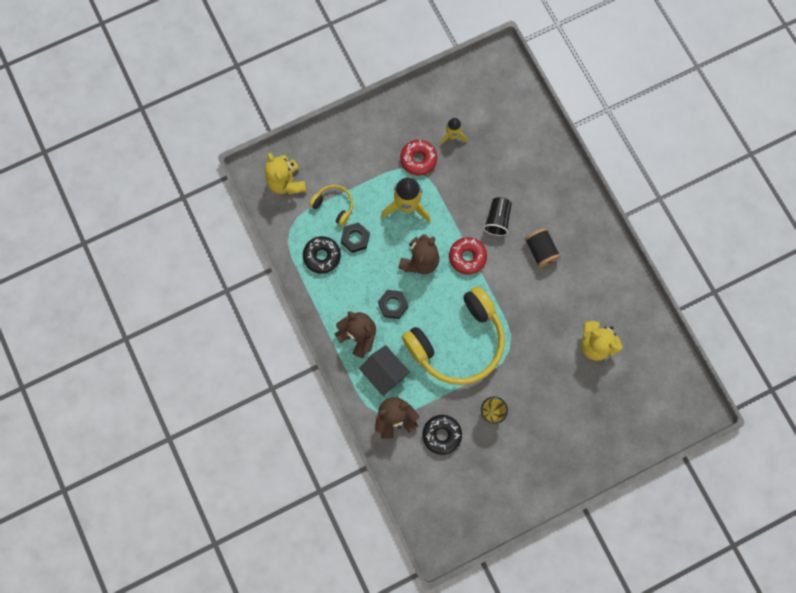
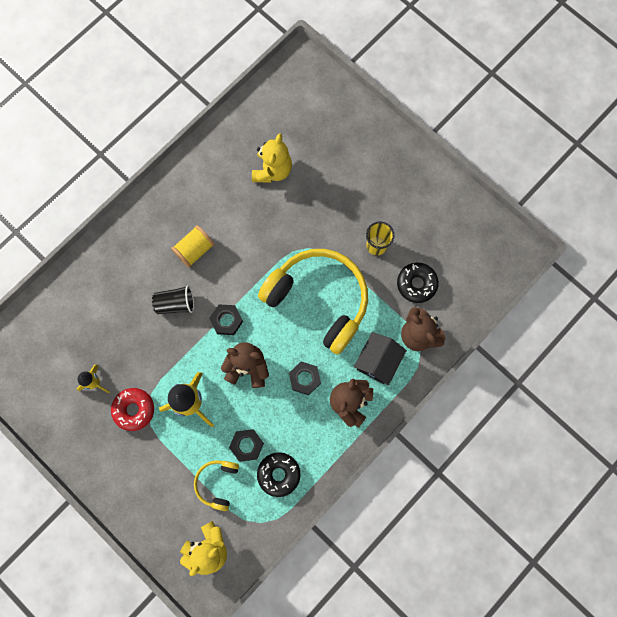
camera: 110 degrees left, 0 degrees up
(467, 257) = (226, 320): red donut -> black nut
(540, 251) = (195, 250): black spool -> yellow spool

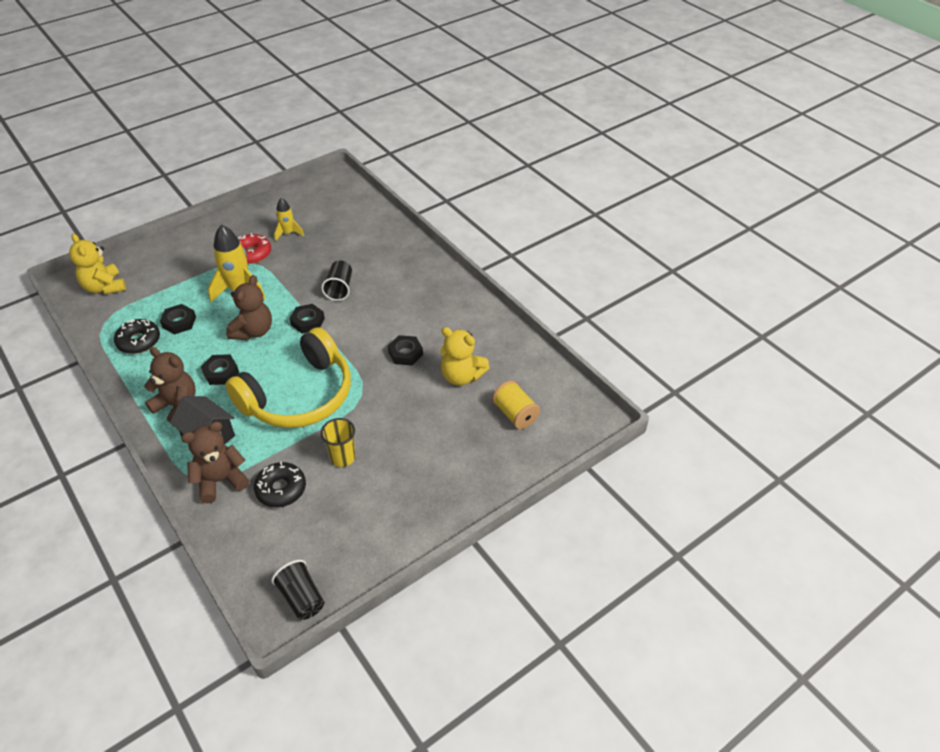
camera: 100 degrees right, 30 degrees down
(195, 250) = (389, 307): yellow spool -> yellow spool (515, 414)
(217, 483) = (157, 299): yellow headphones -> none
(253, 222) = (405, 353): none -> black nut
(502, 240) = (301, 598): none -> black cup

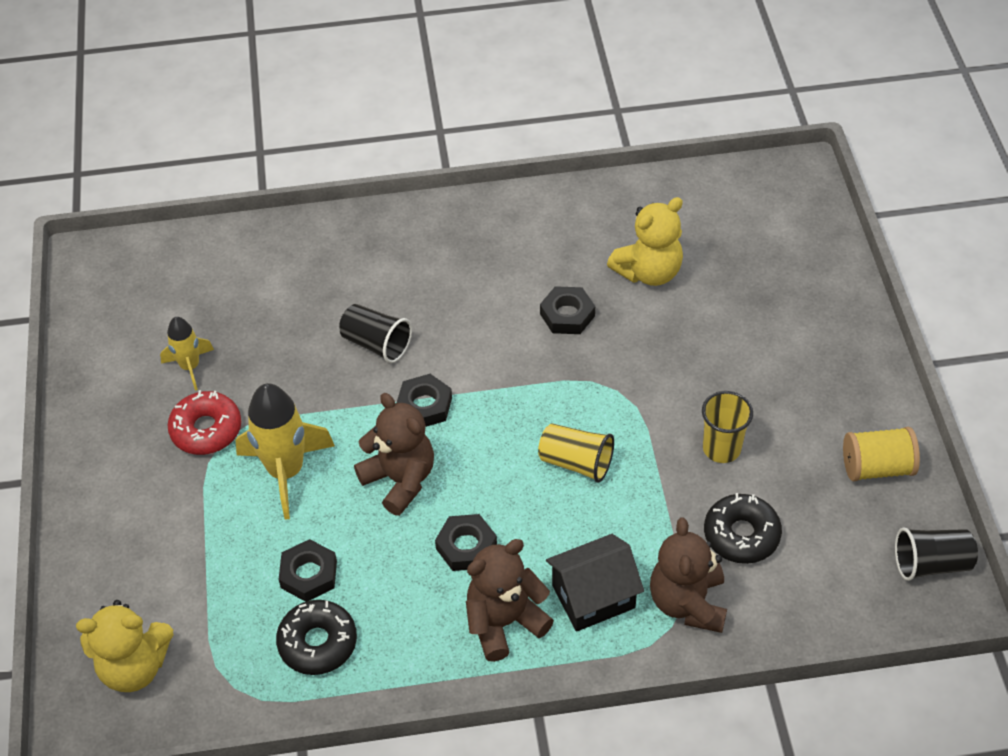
camera: 60 degrees left, 5 degrees up
(299, 396) = (576, 462): yellow headphones -> yellow cup
(515, 414) = (747, 245): yellow spool -> yellow spool (877, 467)

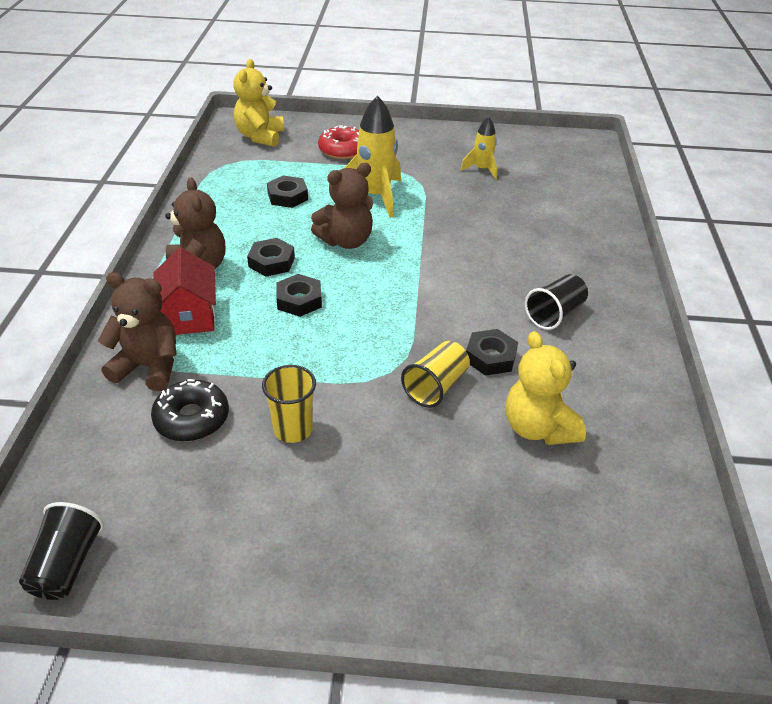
camera: 100 degrees right, 10 degrees down
(206, 429) = (424, 171): red donut -> red donut (342, 150)
(318, 643) = (234, 194): black donut -> none
(376, 344) = (482, 247): black cup -> black cup (554, 314)
(424, 405) = (412, 261): black nut -> black nut (299, 300)
(576, 462) = (321, 331): yellow cup -> yellow cup (436, 386)
(593, 596) = (189, 316): black house -> red house
(877, 467) = (209, 556): yellow spool -> none

